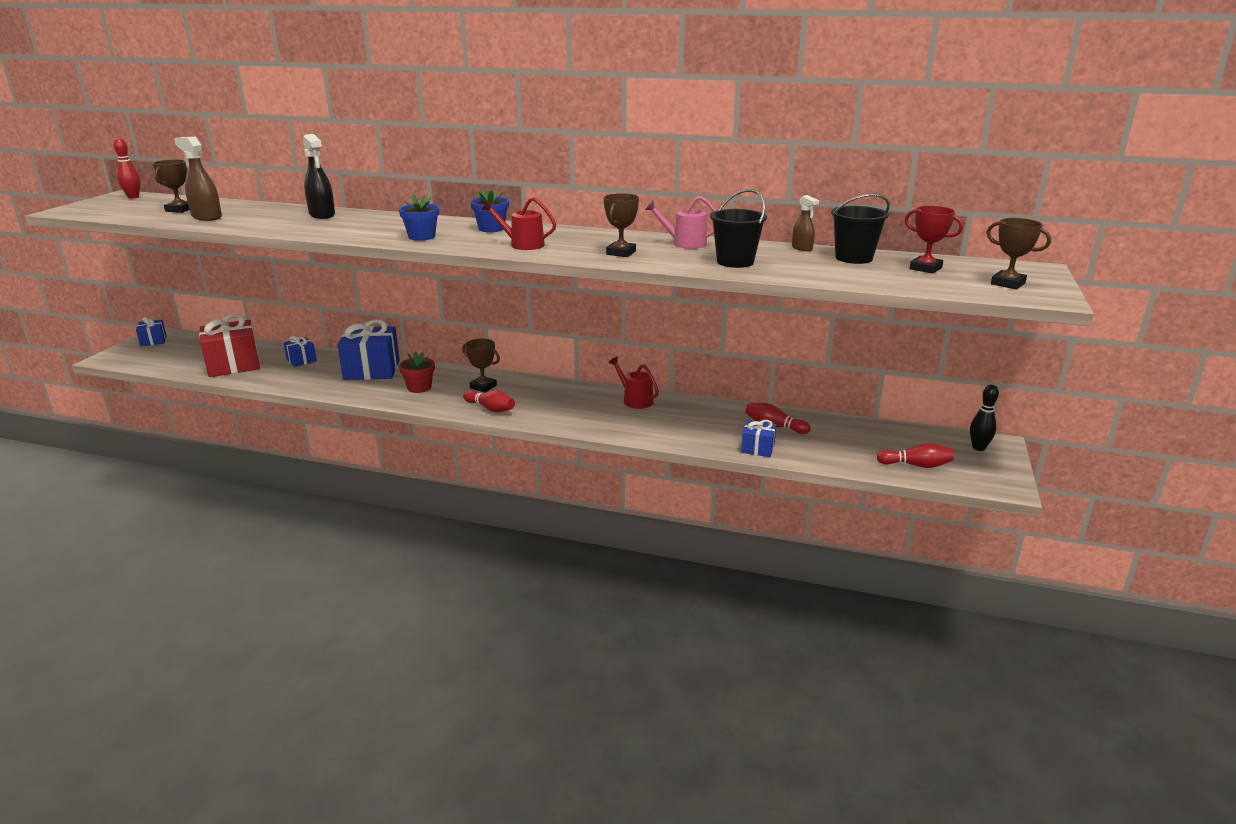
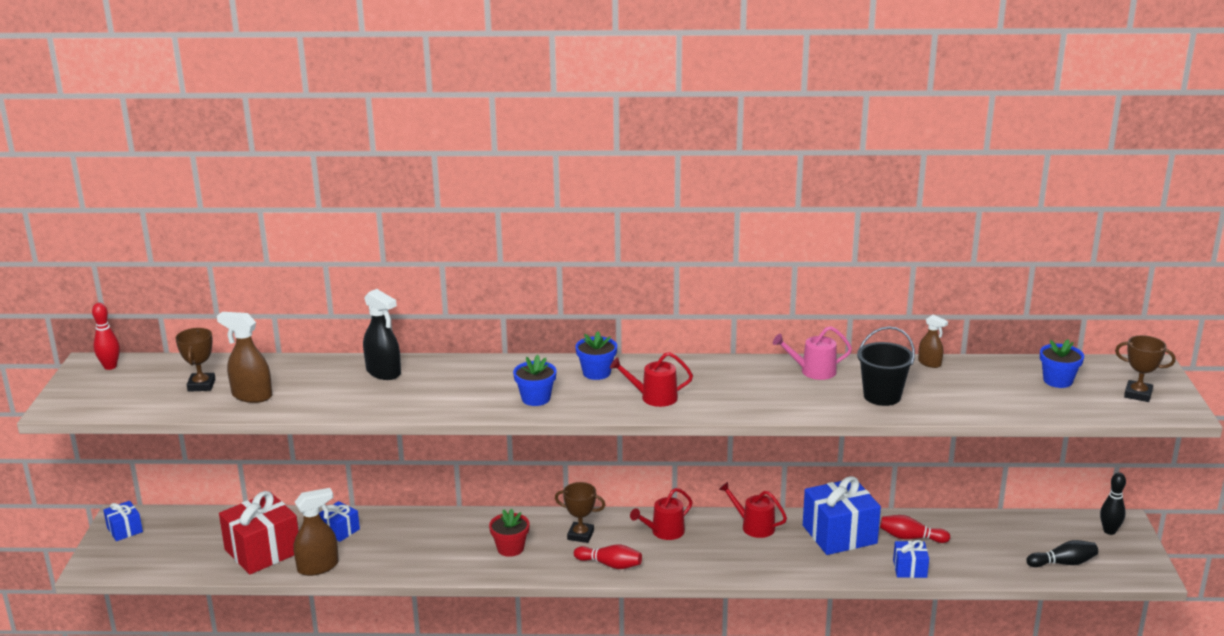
camera: 15 degrees left, 0 degrees up
(263, 379) = (318, 567): none -> brown spray bottle
(372, 370) = (435, 531): blue gift -> blue gift (839, 534)
(554, 394) = (664, 532): none -> red watering can
(621, 253) = (763, 397): brown trophy -> none
(854, 258) = (986, 373): black bucket -> none
(916, 465) = (1063, 563): red bowling pin -> black bowling pin
(925, 268) = (1057, 381): red trophy -> blue flower pot

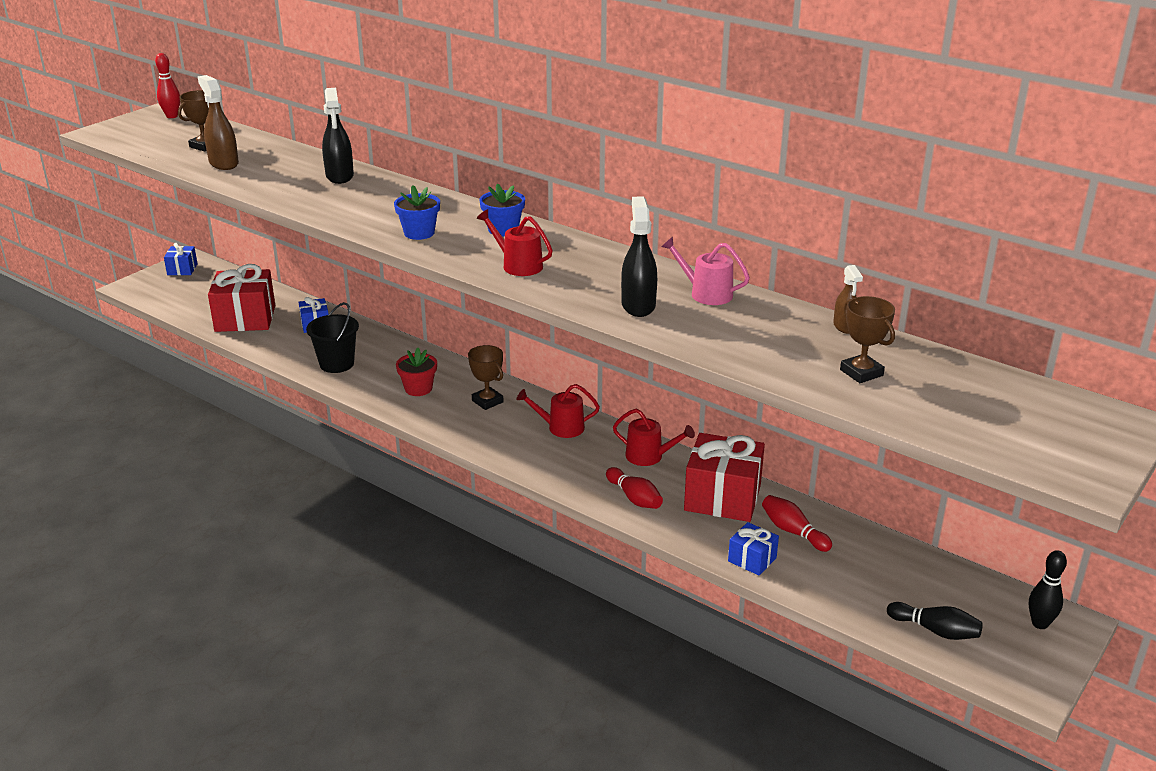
camera: 35 degrees right, 5 degrees up
(318, 567) = (265, 345): brown spray bottle -> none
(610, 564) = (479, 435): red bowling pin -> red bowling pin (634, 498)
(754, 526) = (649, 456): red watering can -> red watering can turned 135 degrees clockwise
(784, 397) = (638, 305): none -> black spray bottle
(839, 534) = (722, 498): blue gift -> red gift
(882, 396) = (739, 339): black bucket -> black bucket (337, 364)
(1057, 381) = (971, 393): blue flower pot -> none
(1138, 394) = (1055, 443): brown trophy -> brown trophy (861, 373)

